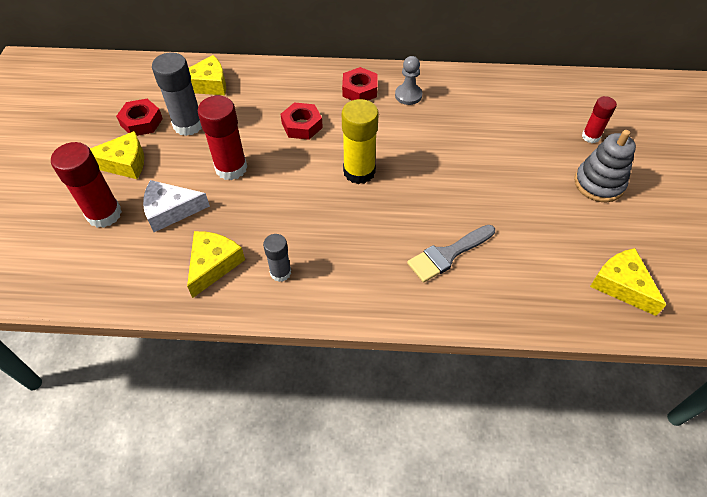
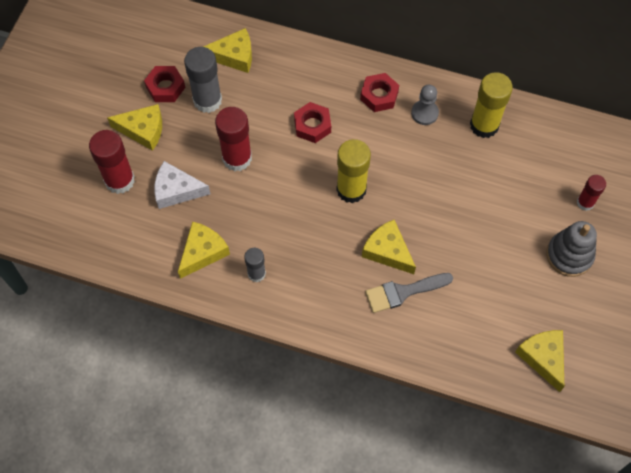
camera: 15 degrees right, 10 degrees up
(416, 219) = (387, 251): none -> yellow cheese
(468, 94) = (484, 125): none -> yellow glue stick

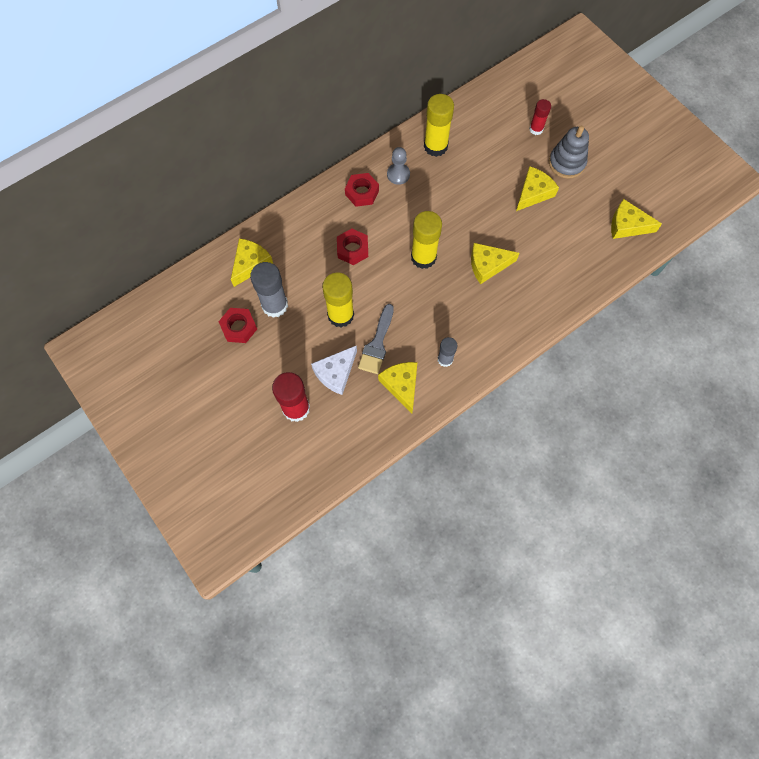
camera: 55 degrees left, 5 degrees up
(143, 130) = (264, 366): yellow cheese -> yellow cheese (533, 193)
(237, 158) = (340, 315): red glue stick -> yellow glue stick
(403, 292) = (525, 275): grey brush -> grey brush (377, 344)

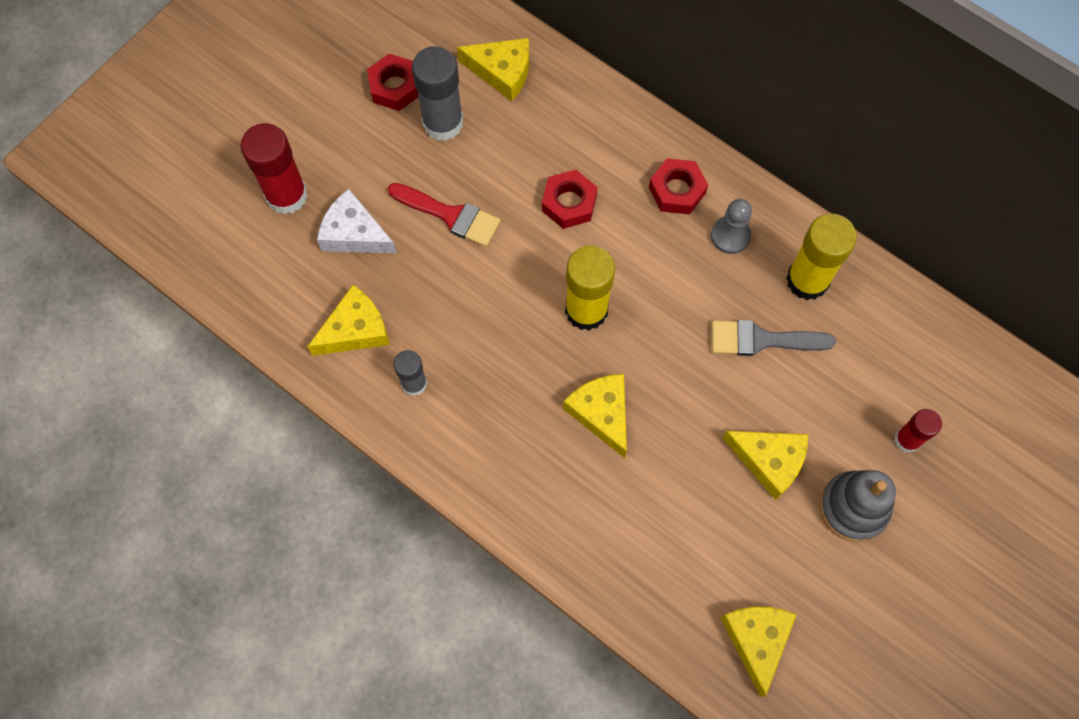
camera: 75 degrees right, 0 degrees up
(340, 315) = (450, 215): yellow glue stick -> red brush
(377, 344) = (415, 278): grey brush -> grey brush (761, 340)

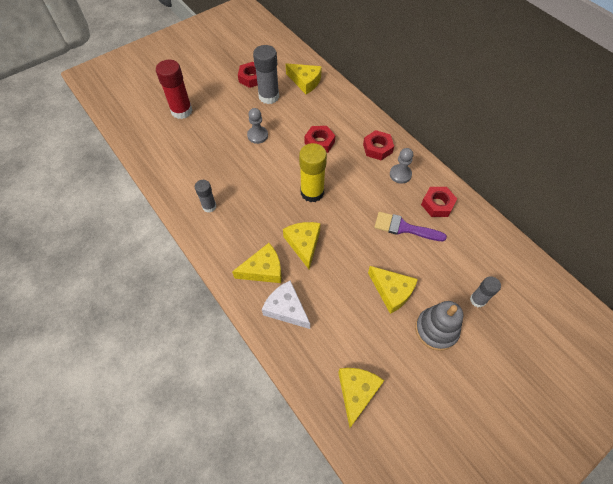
camera: 15 degrees right, 10 degrees down
(354, 233) = (207, 133): white cheese -> white cheese (286, 309)
(355, 330) = (190, 175): yellow cheese -> yellow cheese (263, 269)
(450, 215) = (257, 135): red brush -> grey pawn
(761, 340) = (404, 228): grey brush -> purple brush
(807, 280) = (437, 204): yellow glue stick -> red nut
(907, 440) = (477, 300): red glue stick -> grey glue stick

